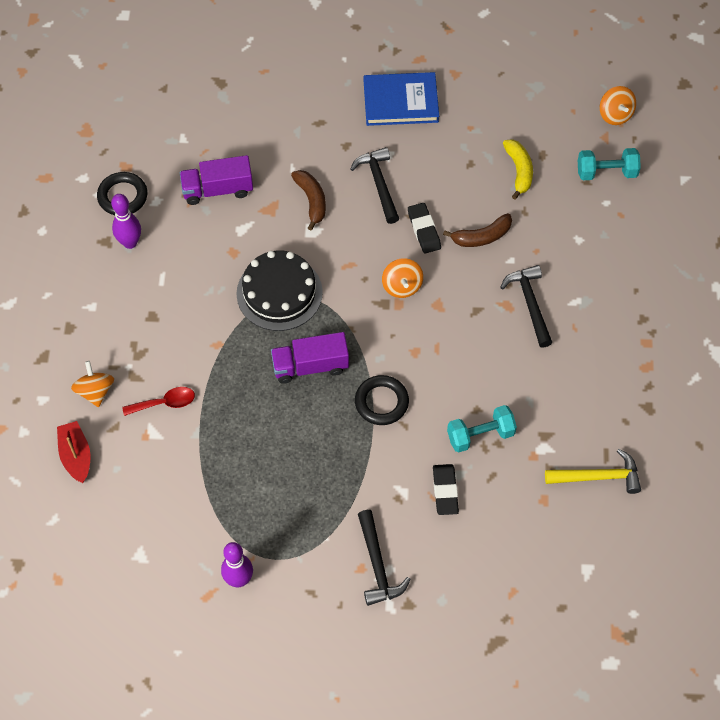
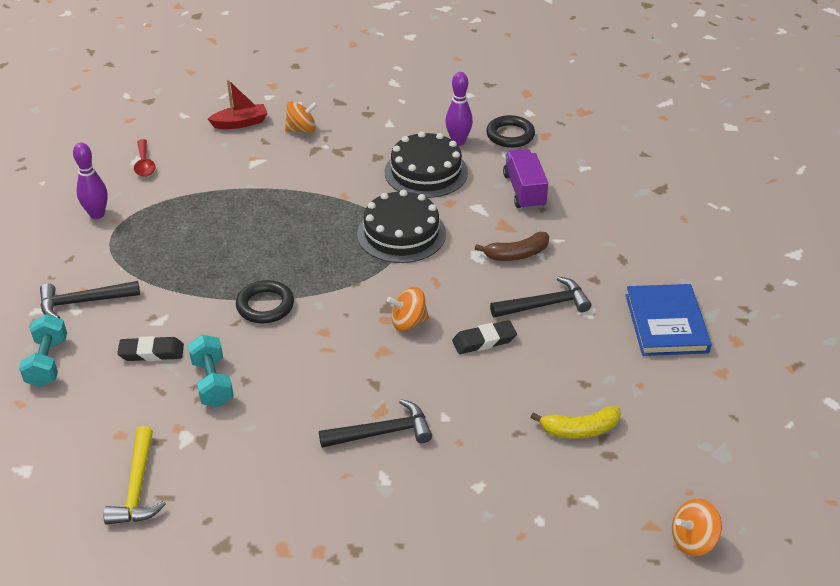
camera: 90 degrees right, 20 degrees down
(165, 403) = (285, 167): red spoon -> red spoon (144, 164)
(181, 272) = (426, 172): none -> black cake
(310, 366) = (314, 255): purple truck -> none
(482, 237) = (477, 391): brown banana -> none
(606, 172) = (590, 523): turquoise dumbbell -> turquoise dumbbell (47, 362)

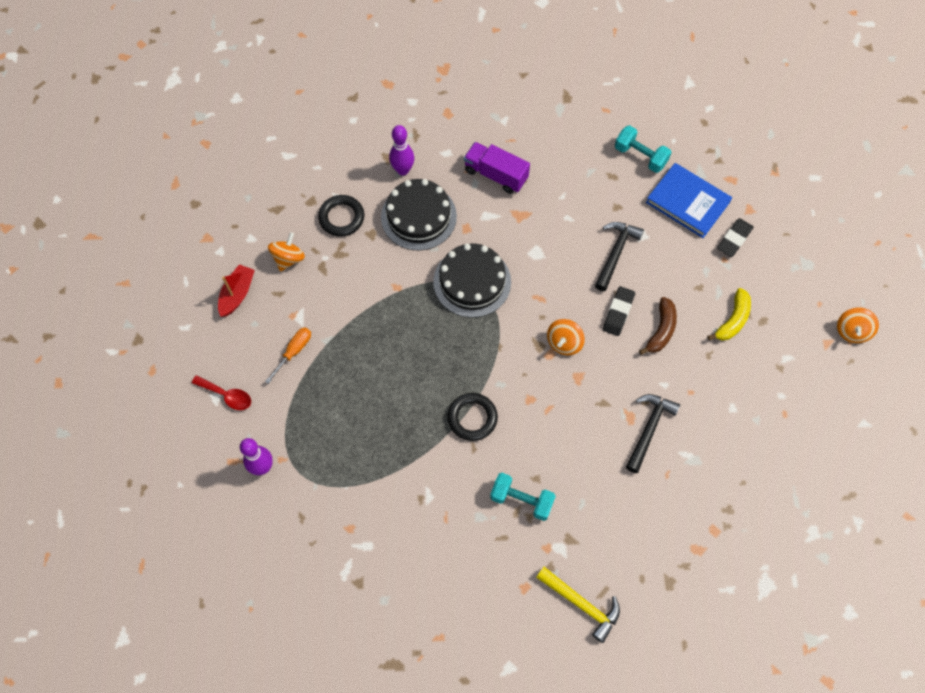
camera: 50 degrees left, 25 degrees up
(47, 362) = (410, 596): turquoise dumbbell -> turquoise dumbbell (640, 156)
(83, 302) = (363, 536): black hammer -> none
(151, 352) = (458, 521): black eraser -> black eraser (734, 239)
(220, 175) = (294, 352): none -> orange screwdriver
(510, 135) = (427, 133): black ring -> black ring (341, 217)
(517, 254) = (555, 230): brown banana -> brown banana (661, 330)

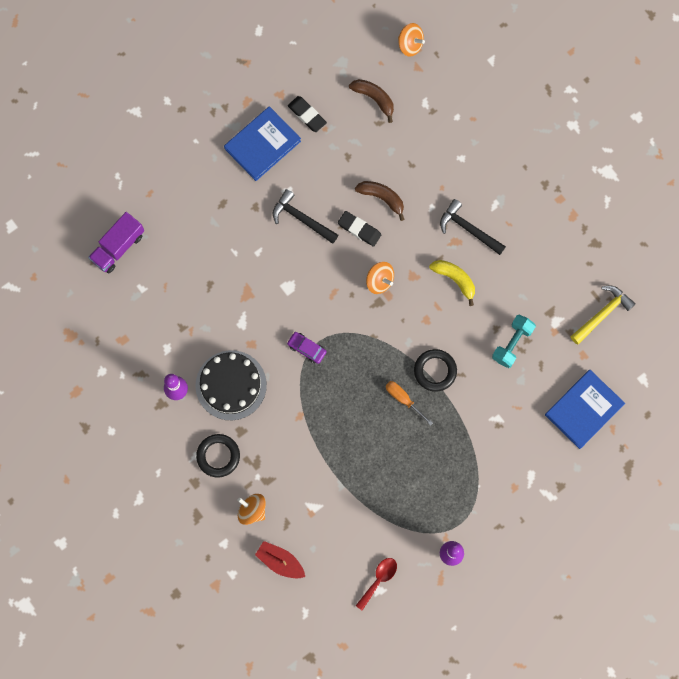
camera: 80 degrees left, 10 degrees up
(294, 352) = (347, 516): orange screwdriver -> orange screwdriver (403, 399)
(457, 598) = (584, 409): none -> blue book
(472, 282) = (306, 348): black cake -> purple car
(495, 174) = (200, 307): purple truck -> purple truck (118, 247)
(640, 156) = (206, 174): turquoise dumbbell -> none
(733, 320) = (383, 137): yellow banana -> yellow banana (455, 279)
(775, 304) = (374, 98): none -> brown banana

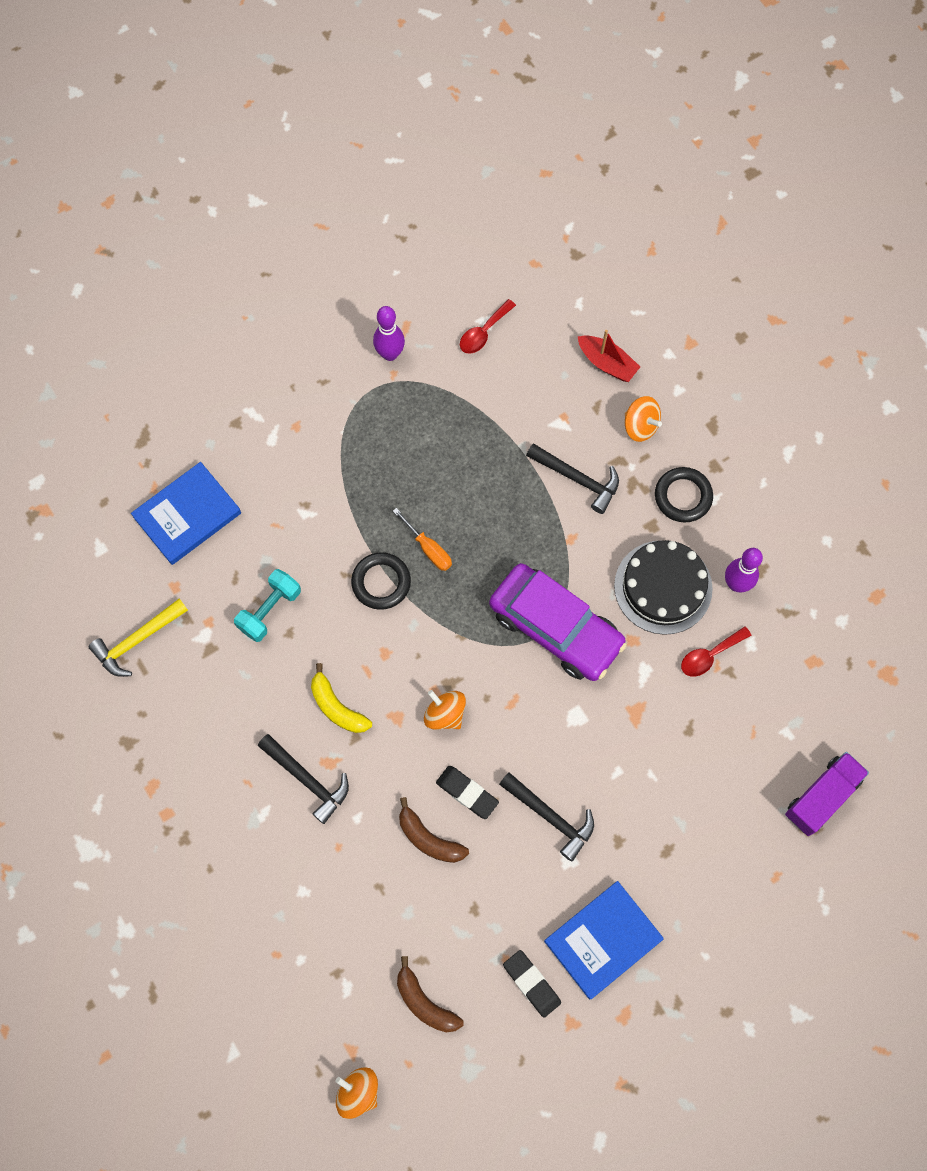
camera: 175 degrees left, 5 degrees down
(196, 338) = (709, 655): none -> red spoon
(297, 463) = (578, 479): none -> black hammer
(306, 348) = (555, 627): purple car -> purple car, size x2.50

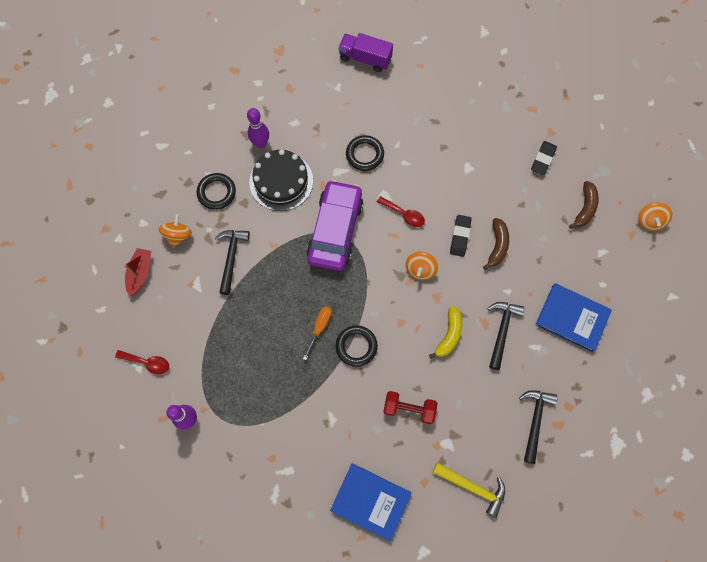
camera: 115 degrees left, 0 degrees up
(269, 610) = (409, 409): turquoise dumbbell -> red dumbbell
(551, 817) = (449, 186): black hammer -> black hammer (535, 420)
(603, 940) = (500, 134): blue book -> blue book (572, 318)
(655, 720) = (364, 154): none -> black ring
(709, 655) = (312, 141): red spoon -> red spoon (404, 214)

